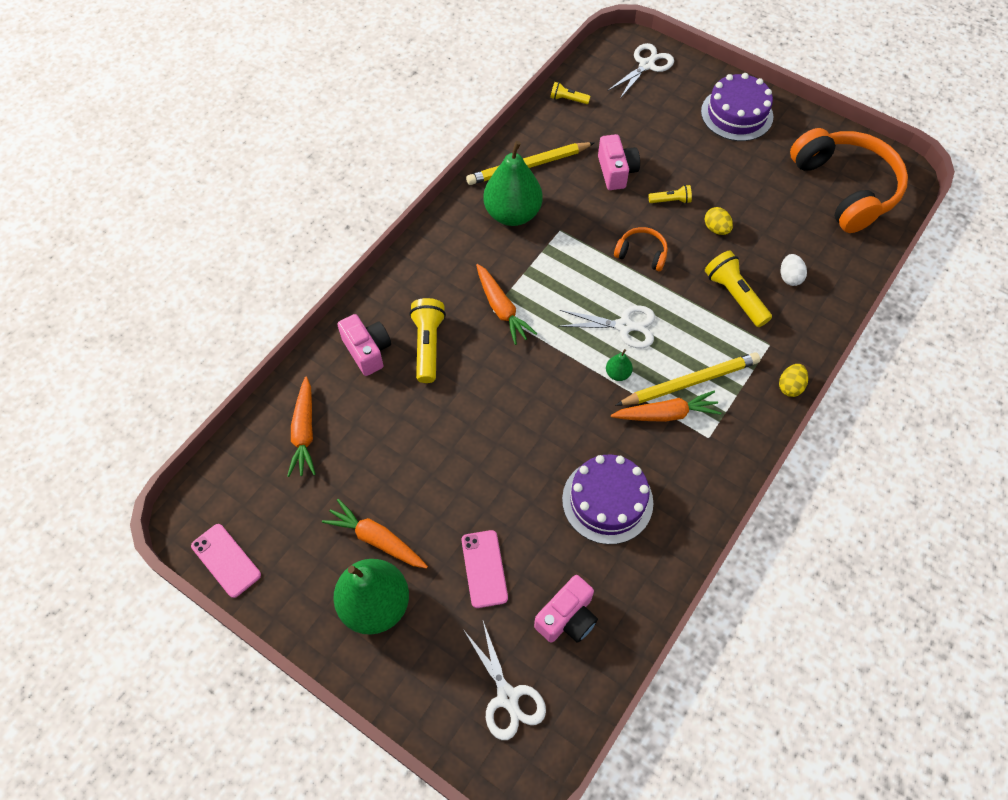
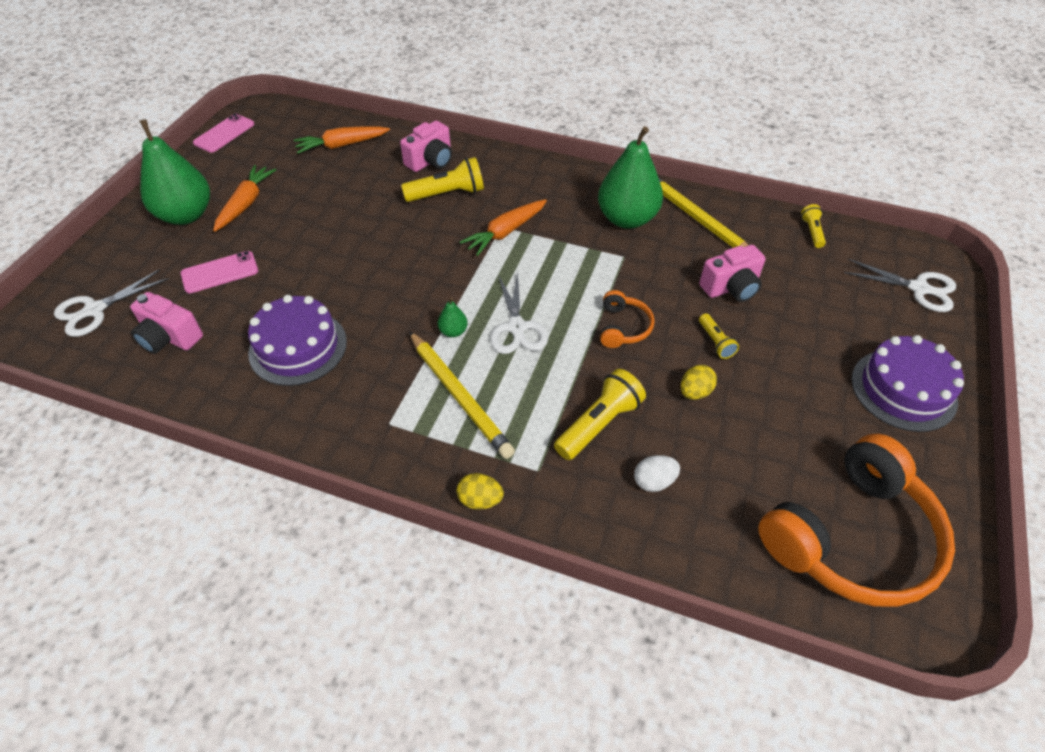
camera: 75 degrees right, 10 degrees down
(666, 414) = (411, 380): orange carrot -> none

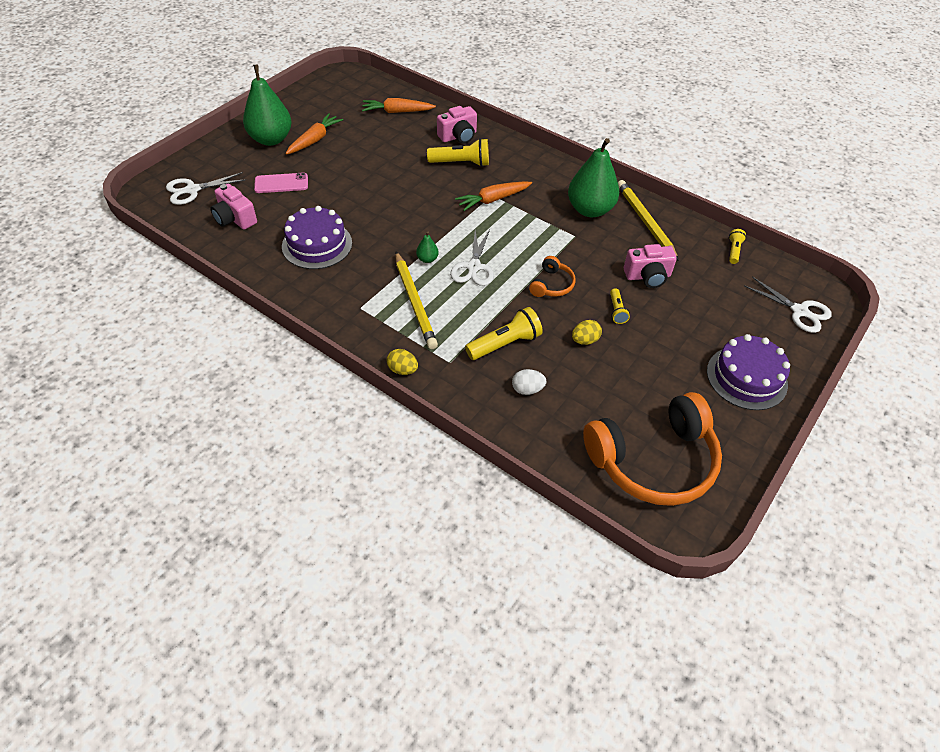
camera: 15 degrees right, 0 degrees up
(224, 133) = (316, 86): pink phone -> none

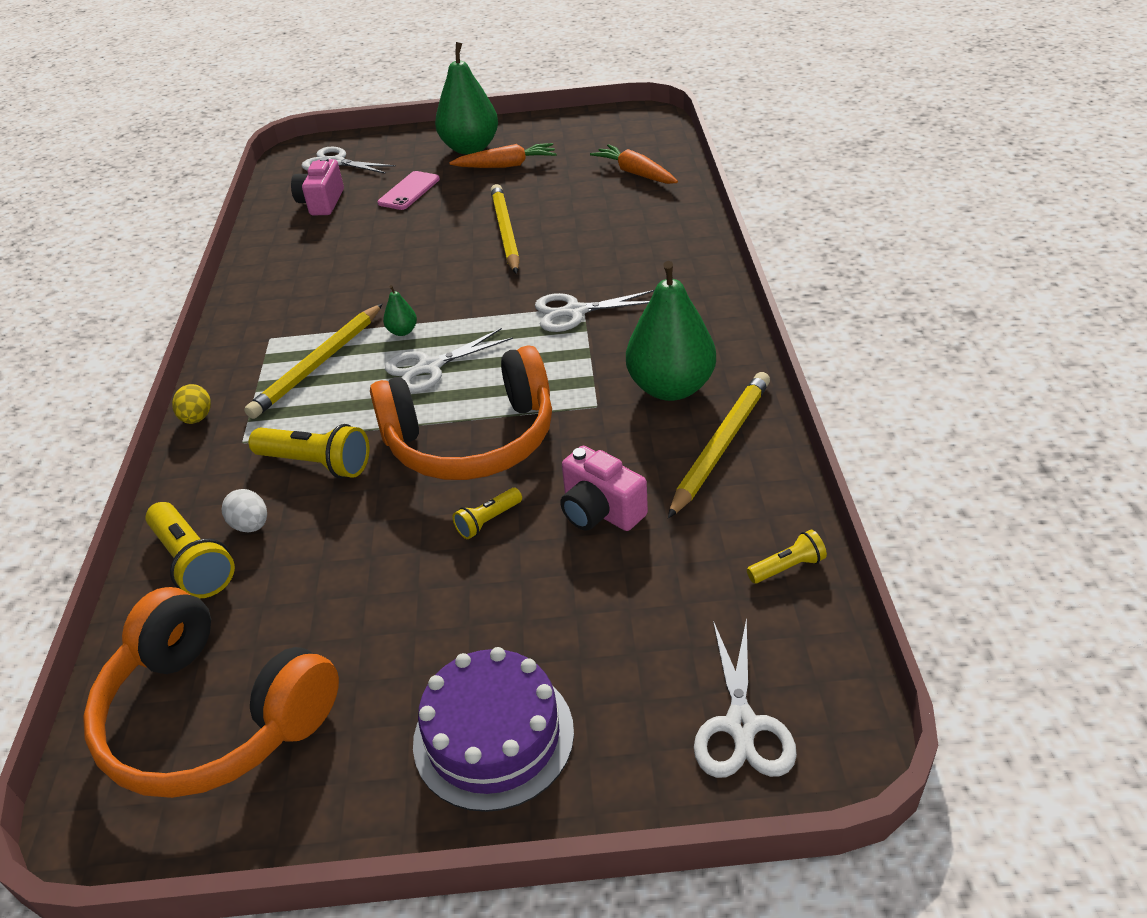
camera: 55 degrees right, 10 degrees down
(281, 183) = (409, 191): pink phone -> pink phone turned 75 degrees clockwise
(317, 244) = (339, 260): purple cake -> none
(384, 178) = (505, 232): none -> yellow pencil
(458, 136) = (658, 227): pink camera -> none
(461, 163) = (610, 256): yellow flashlight -> yellow flashlight (193, 563)
(493, 200) = (575, 312): orange carrot -> white scissors
(551, 285) = (472, 439): orange headphones -> orange headphones, size x2.24
(584, 340) = (394, 524): yellow egg -> none

